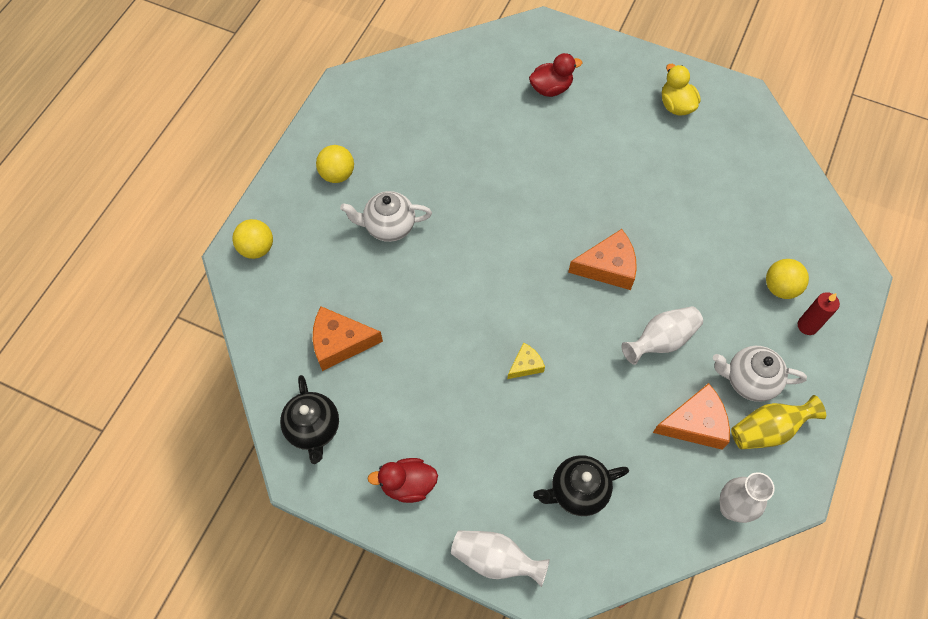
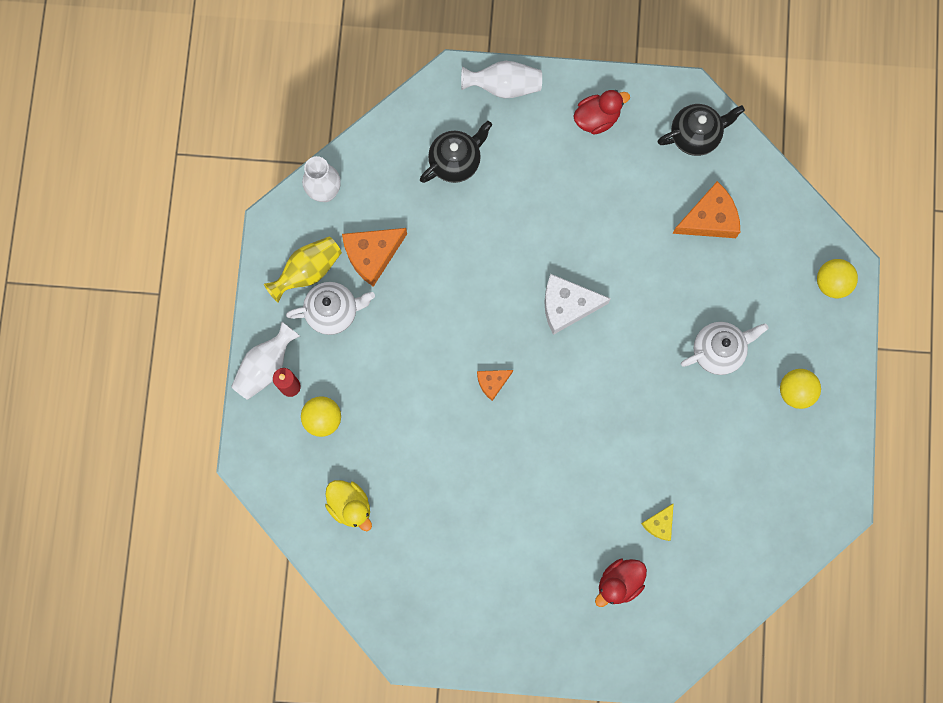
camera: 160 degrees right, 15 degrees up
(313, 429) = (695, 135): black teapot -> black teapot turned 105 degrees clockwise
(512, 310) = (567, 305): none -> white cheese
(525, 365) = (536, 256): yellow cheese -> yellow cheese (659, 524)
(608, 267) = (492, 382): orange cheese -> orange cheese, size x0.56
(661, 340) = (421, 323): white vase -> white vase (266, 366)
(676, 105) = (477, 608): yellow duck -> yellow duck (350, 506)

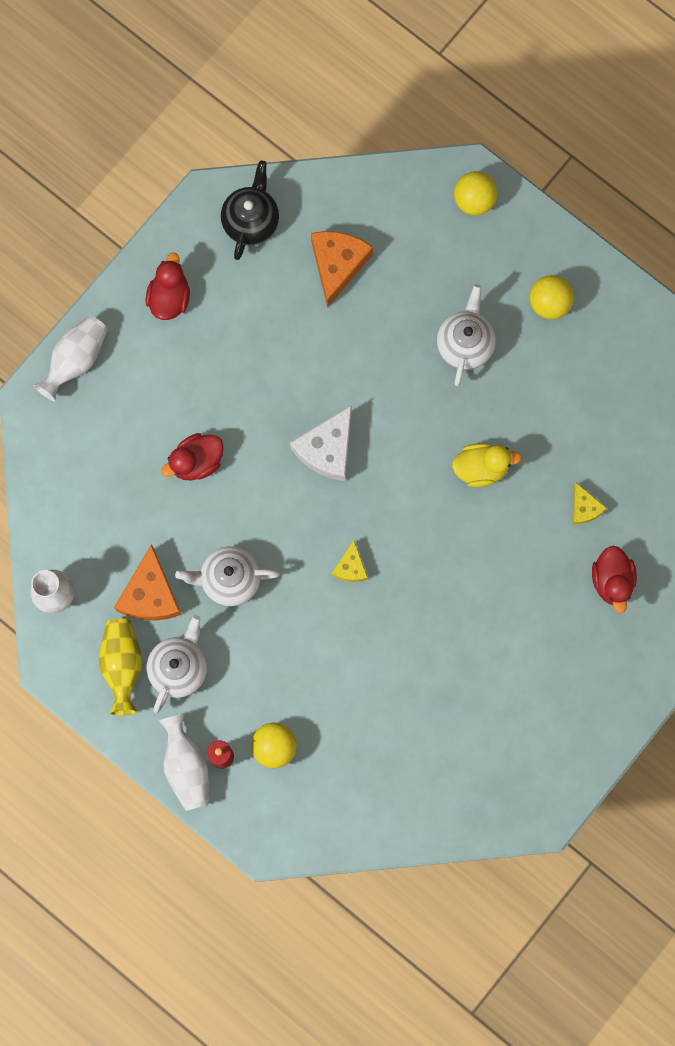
camera: 55 degrees left, 0 degrees up
(350, 506) = (373, 777): yellow duck -> yellow duck (481, 468)
(422, 303) = (229, 580): none -> white teapot
(456, 161) = (116, 455): black teapot -> none
(491, 220) = (196, 462): none -> red duck
(492, 382) = (350, 567): orange cheese -> yellow cheese

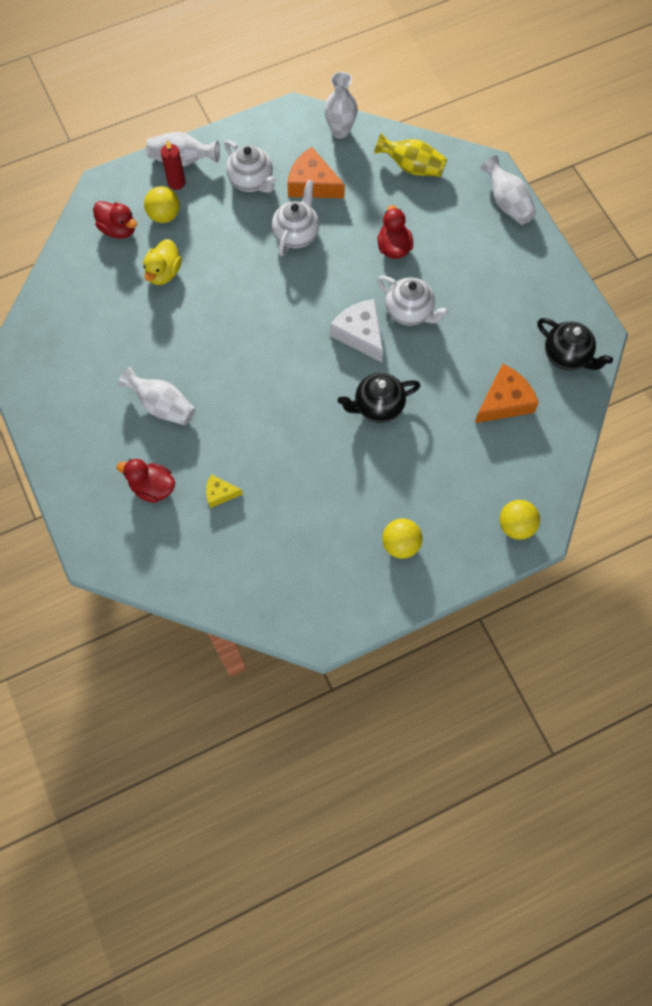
camera: 115 degrees right, 10 degrees down
(122, 665) = (272, 150): yellow vase -> yellow vase (412, 167)
(169, 298) = (528, 278): red duck -> red duck (118, 229)
(338, 265) = (504, 401): orange cheese -> orange cheese turned 75 degrees counterclockwise
(350, 567) = (263, 313): yellow cheese -> none
(407, 392) = (378, 407): none -> black teapot
(465, 344) = (396, 465): white teapot -> white teapot (410, 312)
(481, 468) = (291, 433): yellow duck -> yellow duck (164, 273)
(516, 620) = (162, 406): none -> white vase

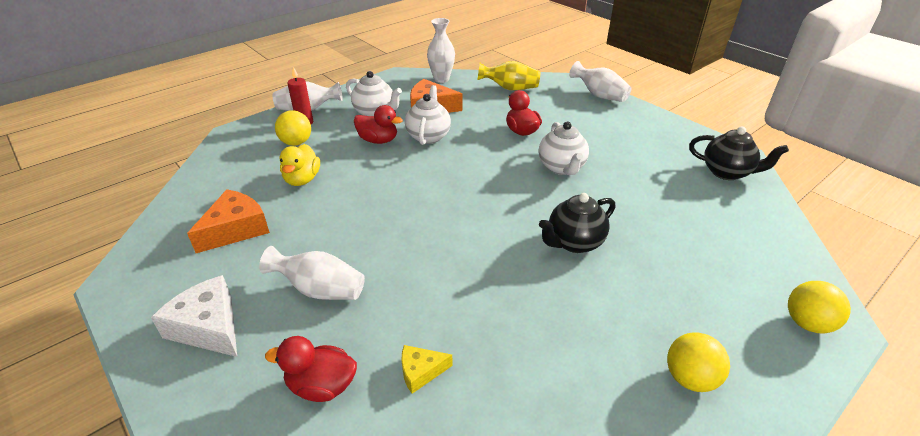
camera: 15 degrees left, 30 degrees down
(118, 229) = (250, 158): red duck -> red duck (378, 140)
(360, 334) = (523, 190): white cheese -> white cheese (208, 327)
(410, 312) = (561, 167): white teapot -> white teapot turned 60 degrees clockwise
(504, 401) = (699, 214): orange cheese -> orange cheese (236, 229)

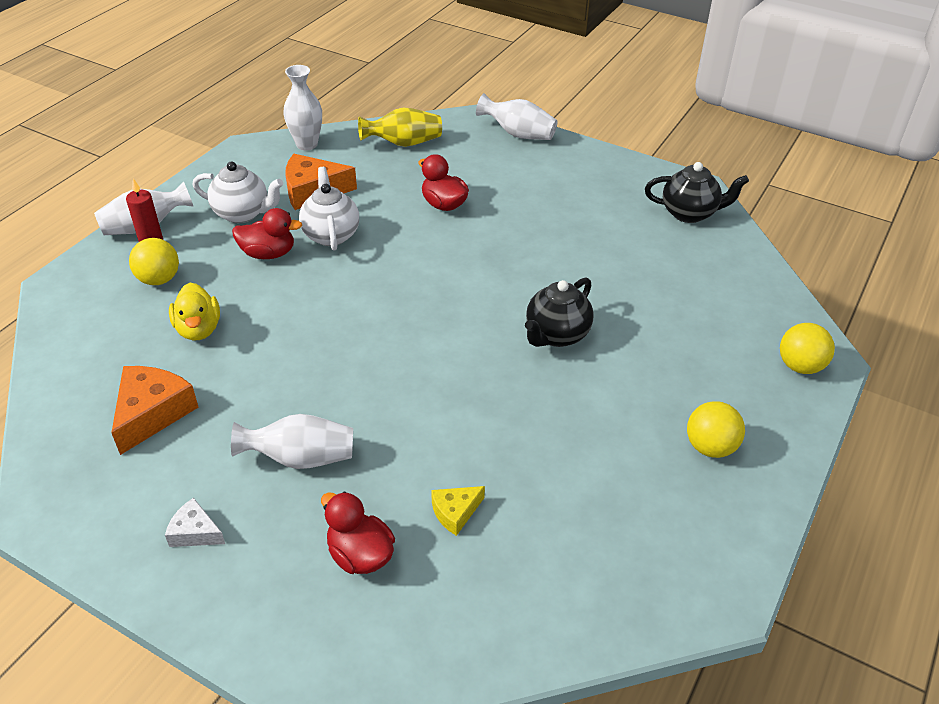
camera: 20 degrees left, 5 degrees up
(208, 327) = (195, 532): white cheese -> white cheese, size x0.56
(322, 386) = (360, 555): red duck -> red duck turned 60 degrees clockwise
(561, 167) = (510, 245): white teapot -> none

